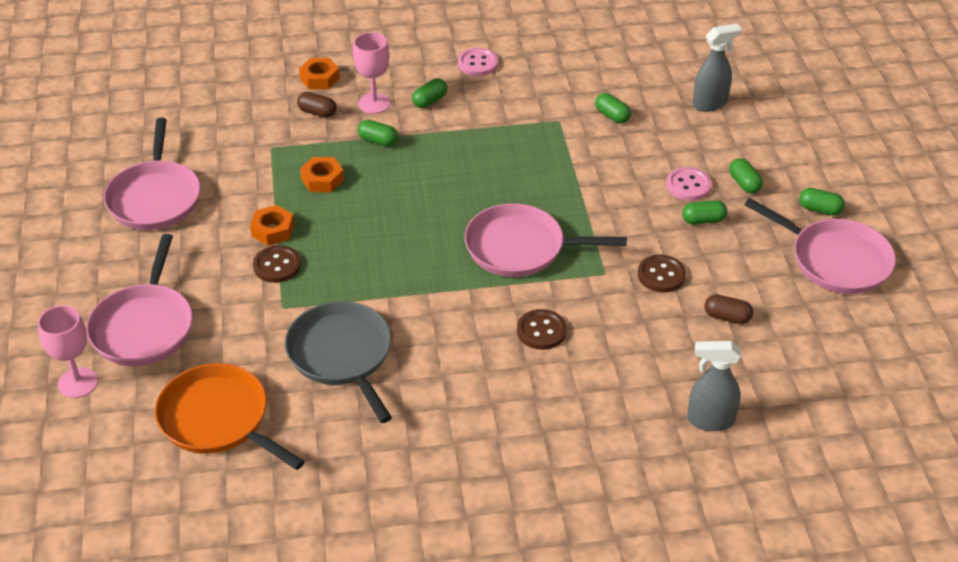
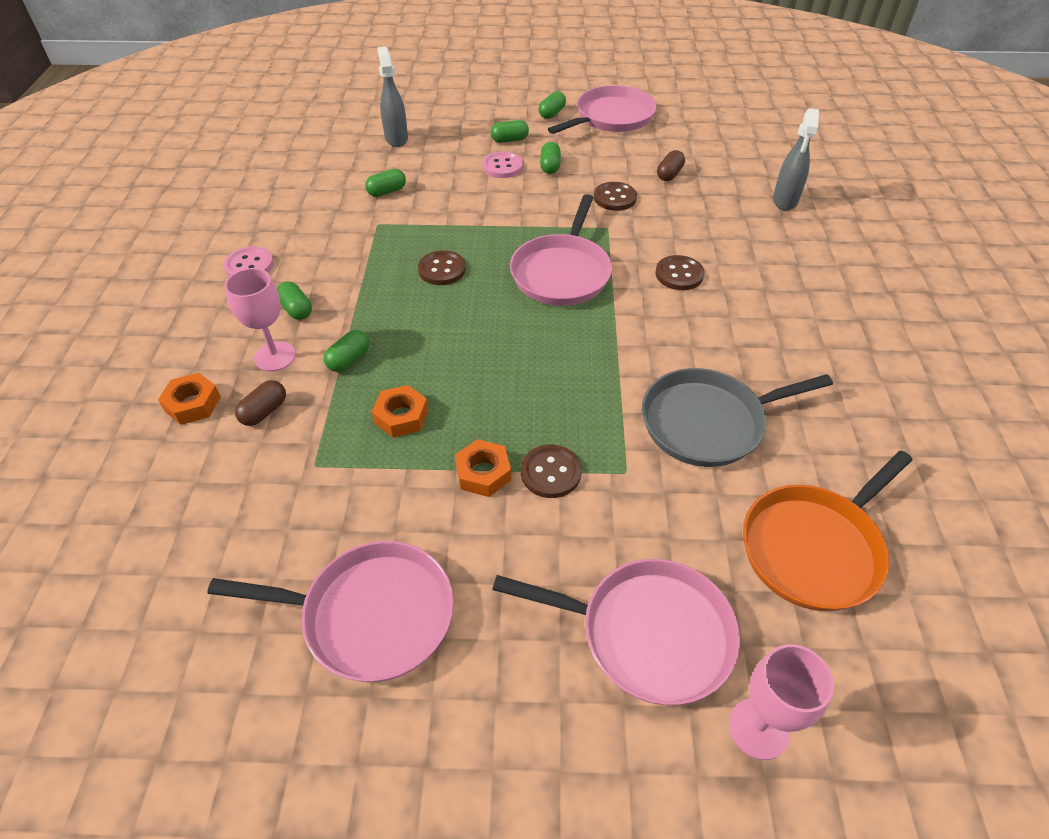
camera: 80 degrees left, 5 degrees up
(503, 171) = (442, 269): none -> brown button

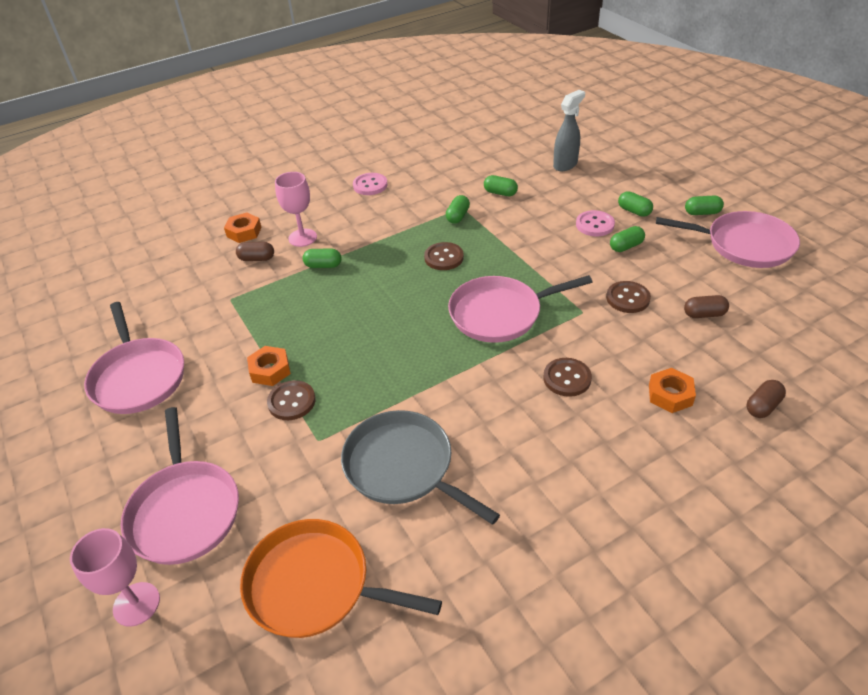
camera: 60 degrees right, 5 degrees down
(296, 309) = (348, 223): green capsule -> green capsule (458, 216)
(401, 416) = (292, 311): orange nut -> orange nut (670, 395)
(785, 201) = (762, 406): grey spray bottle -> brown capsule

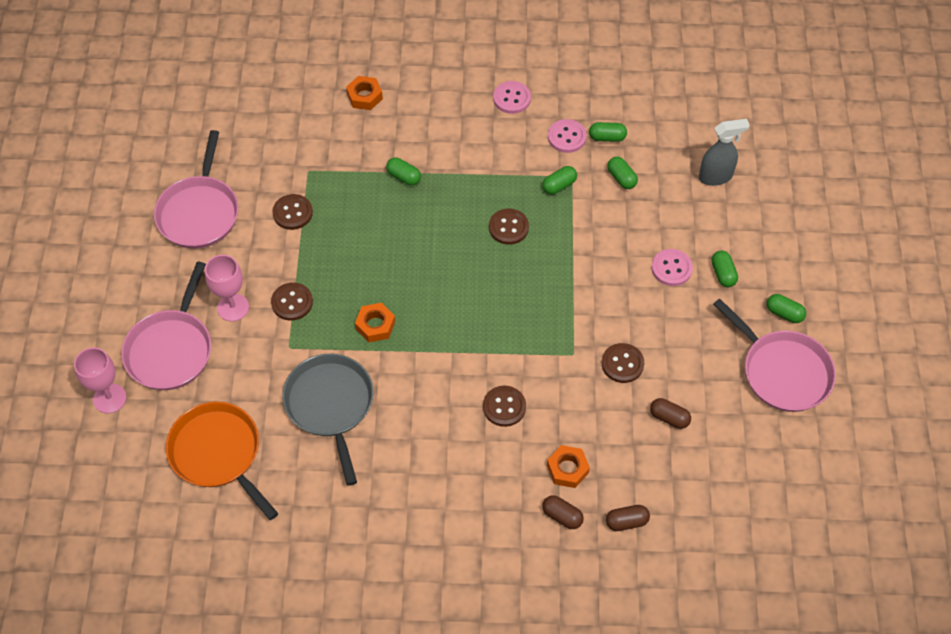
camera: 30 degrees right, 15 degrees up
(238, 334) = (292, 213): none -> brown button
(257, 259) = (356, 136): brown capsule -> brown capsule (562, 516)
(270, 370) = (294, 263): orange nut -> orange nut (375, 325)
(302, 238) = (408, 133): pink goblet -> pink goblet (233, 307)
(435, 188) = (567, 137): none -> pink button
(499, 314) = (505, 315): pink pan -> none
(626, 246) = (675, 309): green capsule -> green capsule (607, 137)

